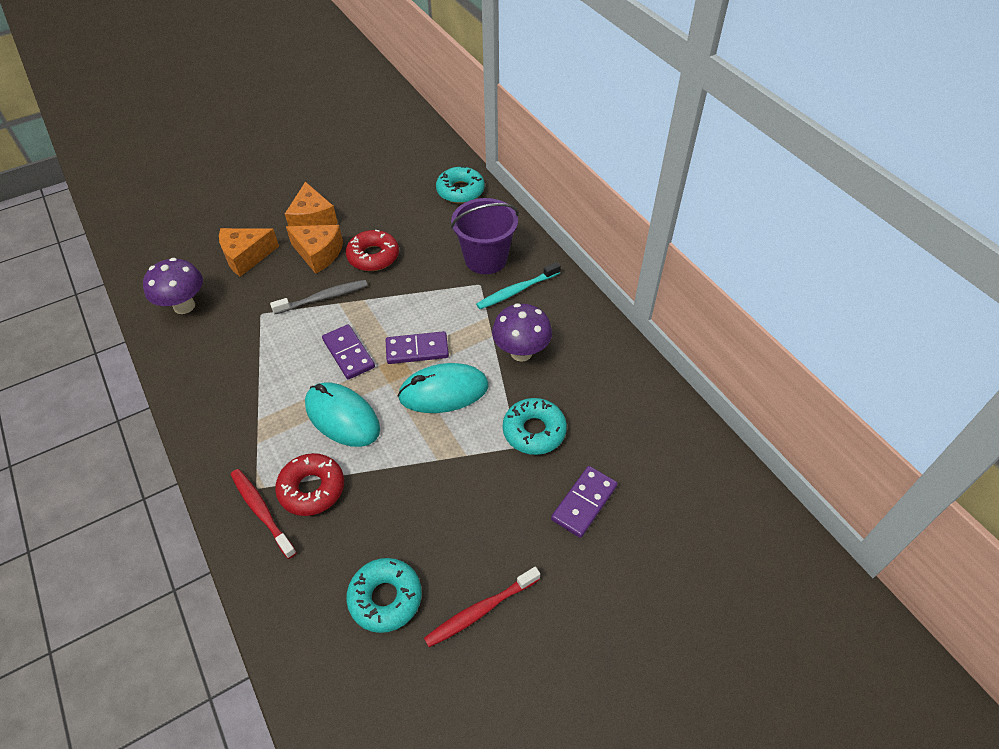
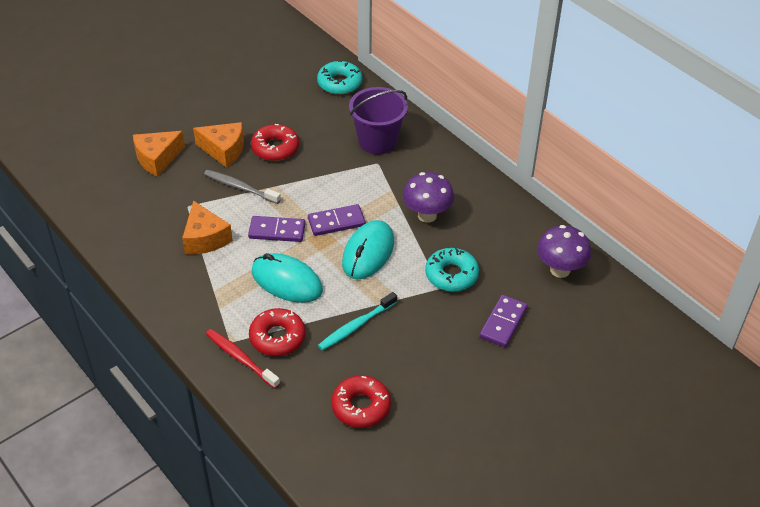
camera: 10 degrees left, 5 degrees down
(184, 306) = (114, 206): purple mushroom -> purple mushroom (560, 270)
(312, 219) = (208, 120): orange cheese -> orange cheese (205, 238)
(323, 298) = (240, 187): grey toothbrush -> grey toothbrush turned 120 degrees counterclockwise
(348, 354) = (277, 231): purple domino -> purple domino turned 45 degrees counterclockwise
(385, 598) = (361, 406): turquoise donut -> red donut
(443, 391) = (368, 253): turquoise mouse -> turquoise mouse turned 45 degrees counterclockwise
(480, 610) = (438, 406): red toothbrush -> none
(517, 291) = (411, 165): turquoise toothbrush -> turquoise toothbrush (356, 326)

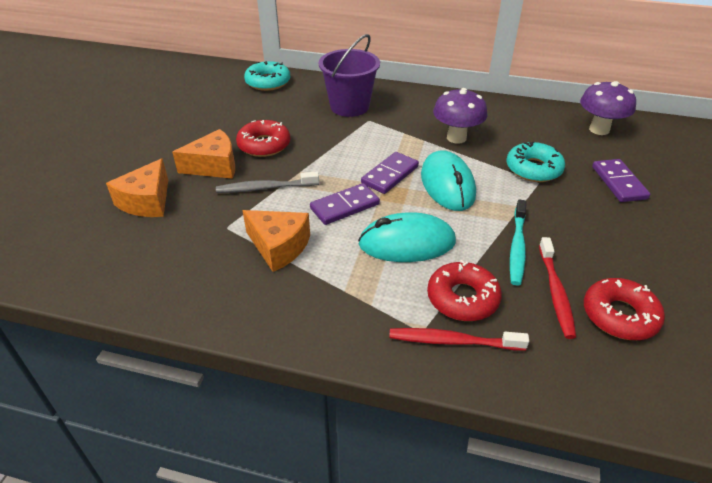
camera: 35 degrees left, 5 degrees down
(340, 369) = (555, 292): none -> red toothbrush

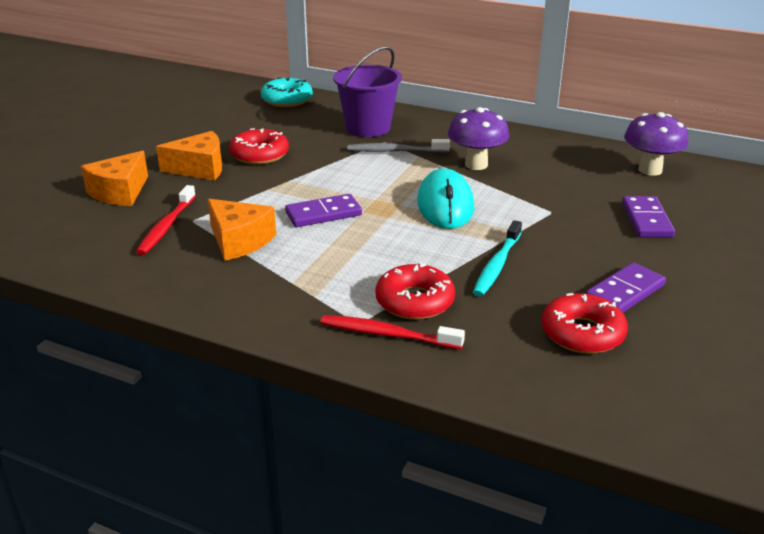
camera: 10 degrees right, 10 degrees down
(265, 188) = (246, 191): grey toothbrush -> grey toothbrush (395, 151)
(390, 175) = (385, 191): purple domino -> purple domino (624, 292)
(407, 243) = (376, 250): turquoise mouse -> none
(533, 169) = (551, 199): turquoise donut -> none
(555, 292) = (520, 307): red toothbrush -> red toothbrush (166, 226)

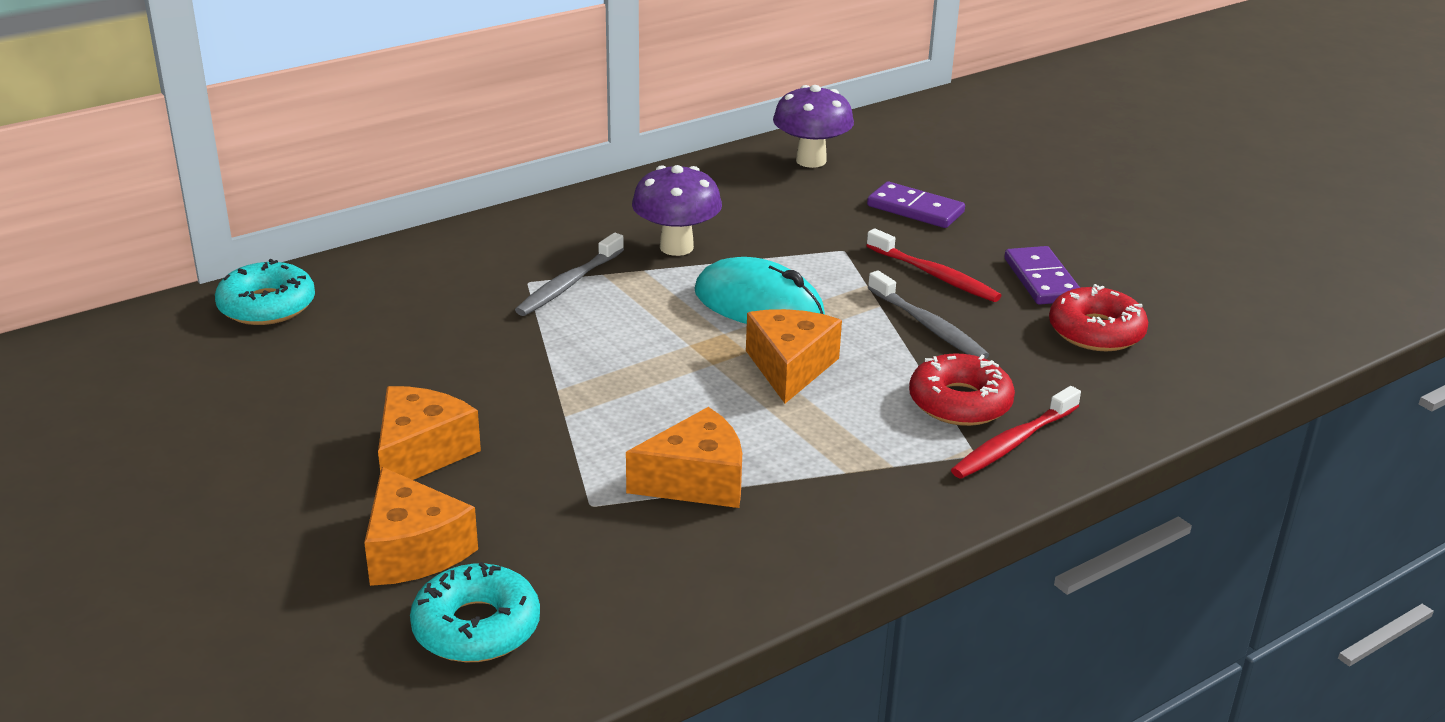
camera: 60 degrees left, 0 degrees up
(69, 225) = (476, 627): none -> turquoise donut
(166, 226) = (586, 532): red toothbrush -> red toothbrush (934, 275)
(259, 155) = (441, 388): red donut -> none
(323, 214) = (689, 394): purple domino -> none
(368, 128) = (467, 277): purple bucket -> none
(387, 234) = (790, 367): none -> orange cheese
(497, 265) = (928, 326): turquoise toothbrush -> grey toothbrush

